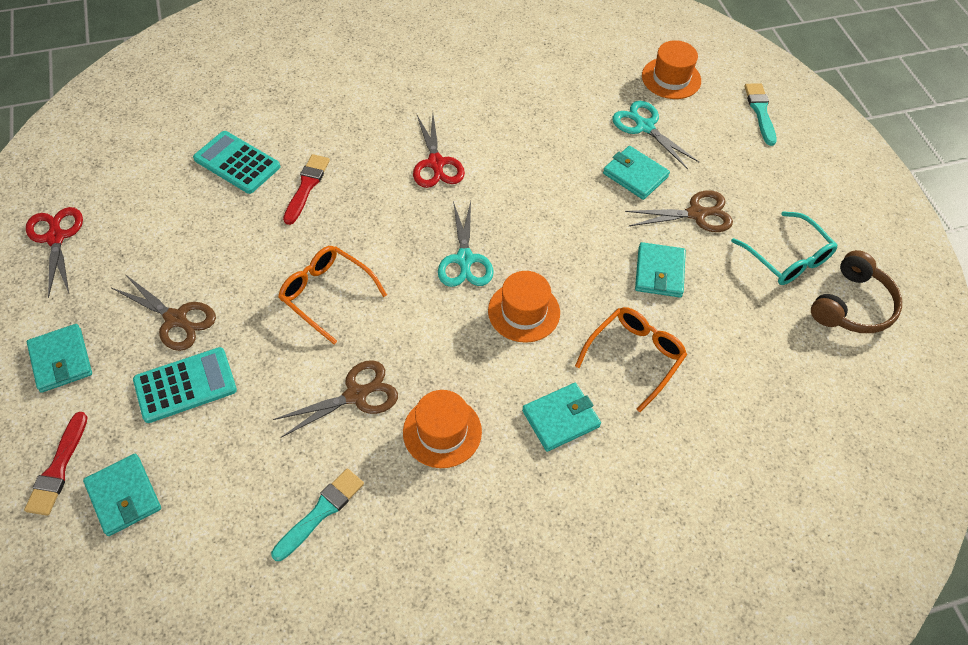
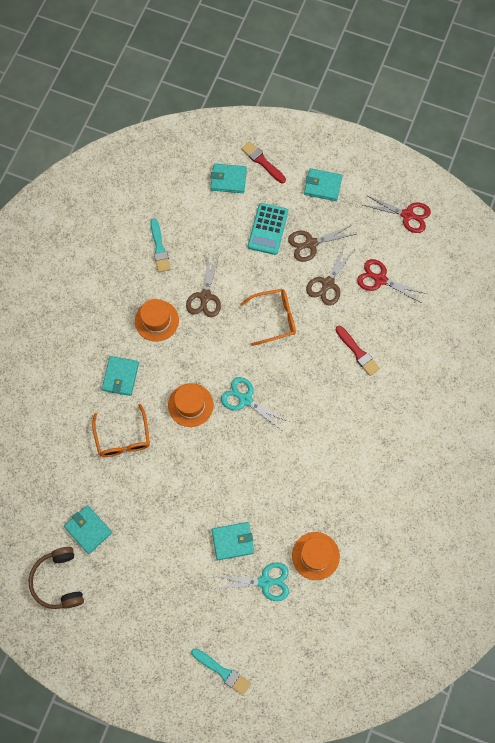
camera: 130 degrees right, 15 degrees up
(237, 163) = (403, 327): turquoise calculator -> none
(436, 164) = (325, 433): red scissors -> red scissors (379, 279)
(659, 272) = (159, 495): turquoise wallet -> turquoise wallet (88, 529)
(671, 78) = (293, 638): orange hat -> orange hat (315, 556)
(697, 214) = (179, 552): brown scissors -> brown scissors (327, 284)
(787, 258) = (112, 575): turquoise glasses -> none

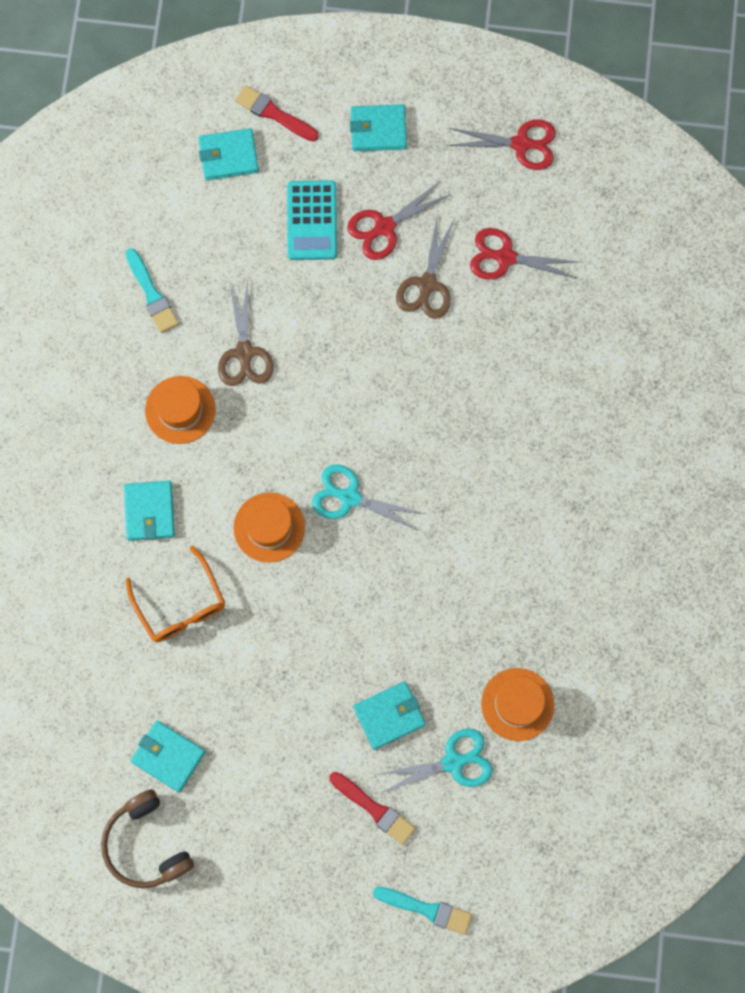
camera: 15 degrees left, 5 degrees up
(274, 318) = (360, 360): orange glasses -> none
(310, 244) = (384, 228): brown scissors -> red scissors
(358, 352) = (500, 380): red brush -> red brush (374, 809)

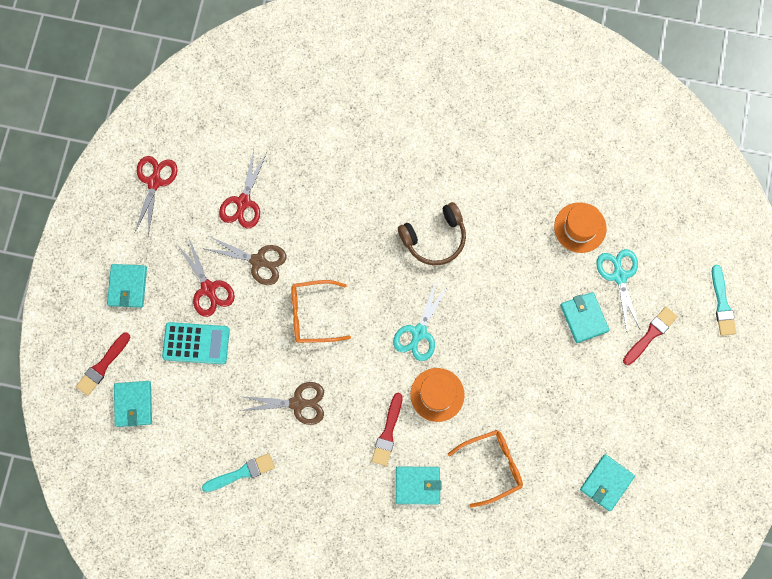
camera: 85 degrees left, 0 degrees up
(146, 844) = (670, 503): brown headphones -> brown headphones (434, 238)
(180, 410) = (338, 456): orange hat -> none
(215, 468) = (388, 432): none -> red brush
(362, 360) = (312, 314): none -> orange glasses
(426, 909) = (722, 304): turquoise brush -> turquoise brush turned 150 degrees clockwise

